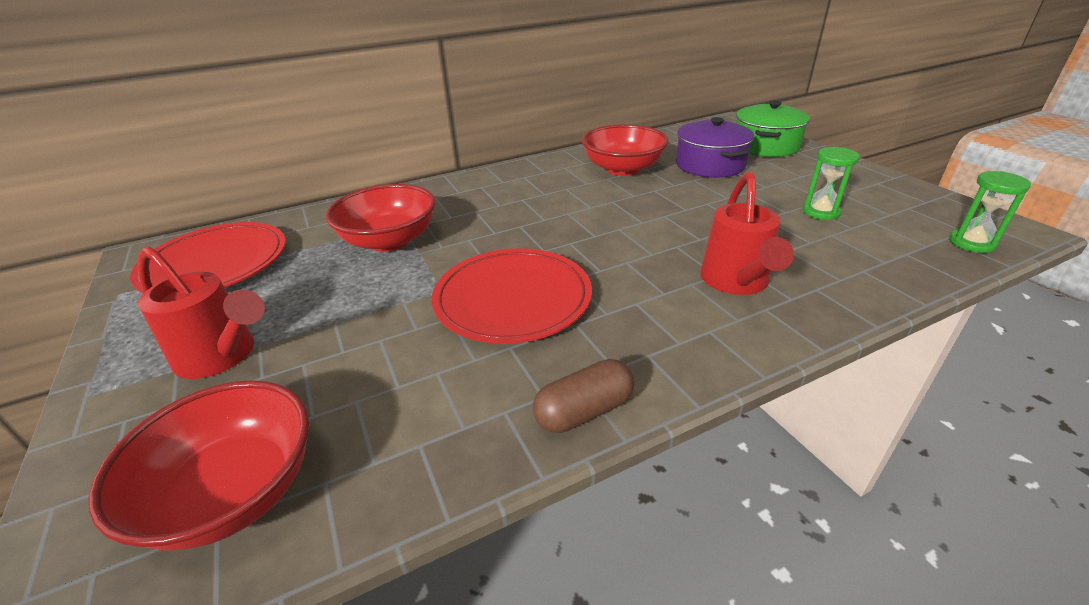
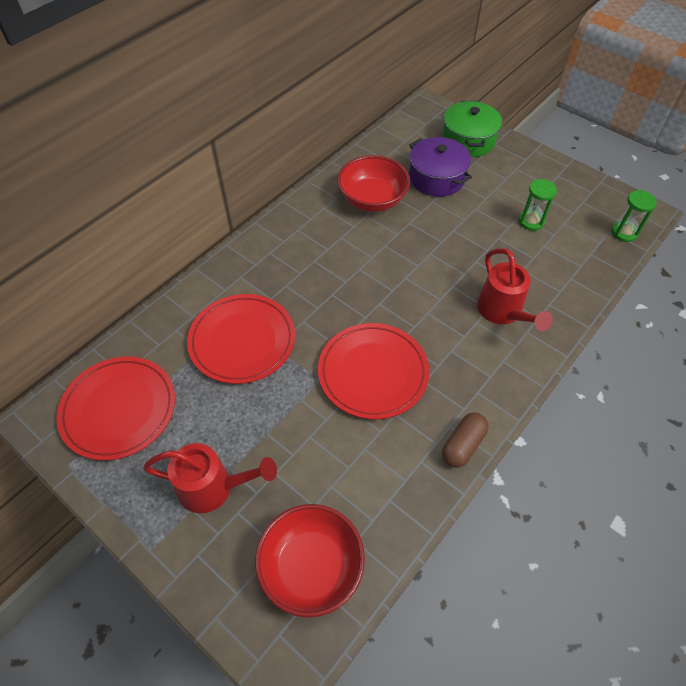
camera: 25 degrees left, 20 degrees up
(389, 241) = (242, 341): red bowl -> red plate

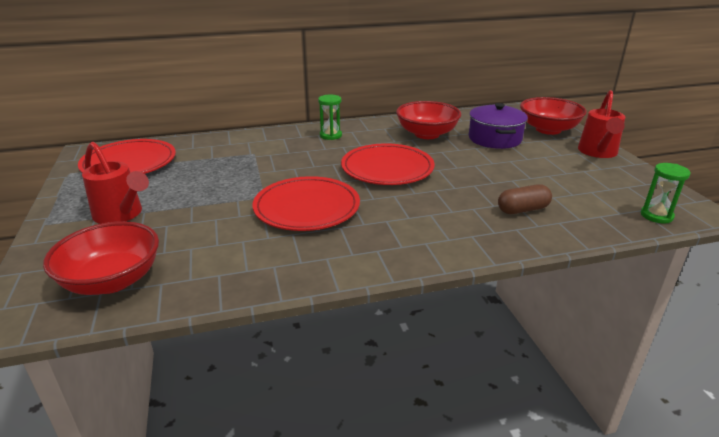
camera: 35 degrees right, 25 degrees down
(242, 341) = (242, 163): red plate -> red plate (387, 168)
(463, 445) = (321, 273): brown capsule -> brown capsule (523, 210)
(468, 140) = (548, 129): green pot -> red bowl
(503, 312) = (462, 217): red watering can -> red watering can (598, 152)
(531, 221) = (556, 181): green hourglass -> green hourglass (330, 135)

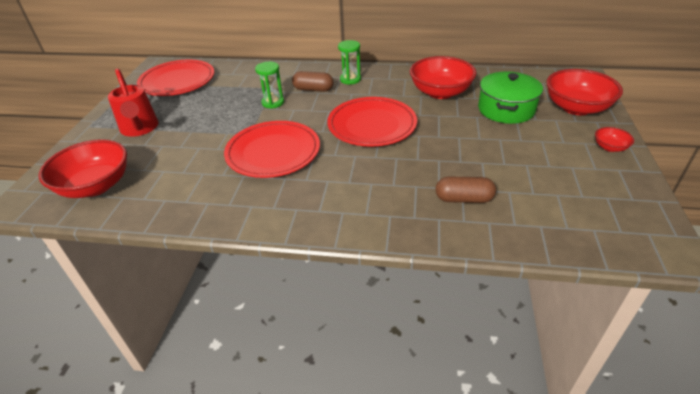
camera: 25 degrees right, 10 degrees up
(299, 148) = (313, 89): none -> brown capsule
(494, 139) = (506, 109): purple pot -> green pot
(598, 152) = (610, 147): red watering can -> red bowl
(656, 216) = (607, 241): green hourglass -> green hourglass (273, 102)

